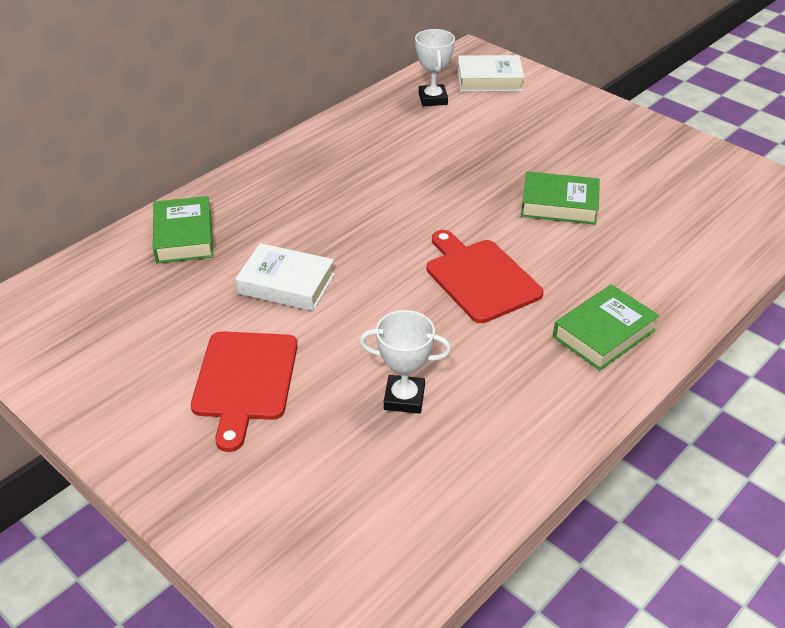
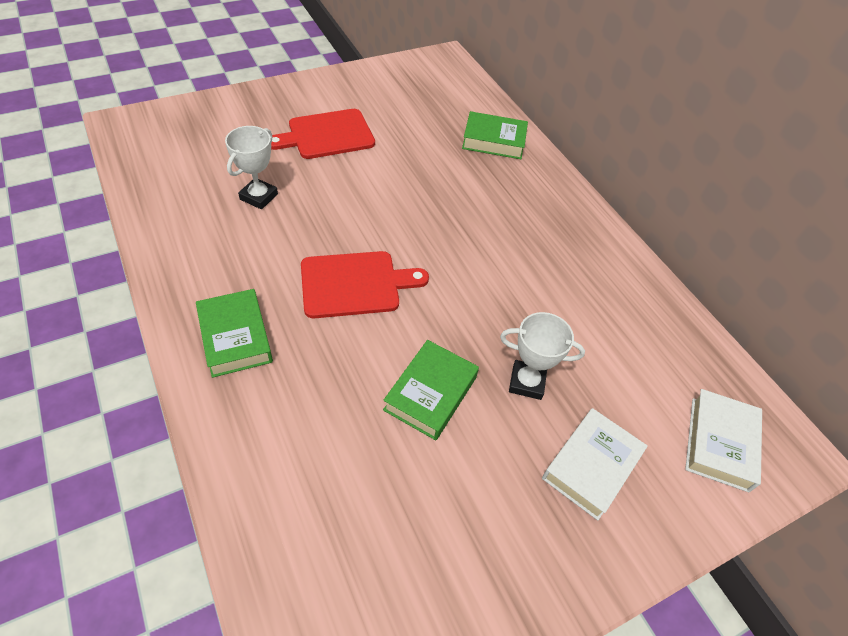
camera: 105 degrees right, 10 degrees up
(245, 380) = (327, 135): red cutting board -> red cutting board turned 45 degrees counterclockwise
(286, 284) = (411, 175): white book -> white book (591, 466)
(432, 99) = (677, 364): white trophy -> white trophy (527, 382)

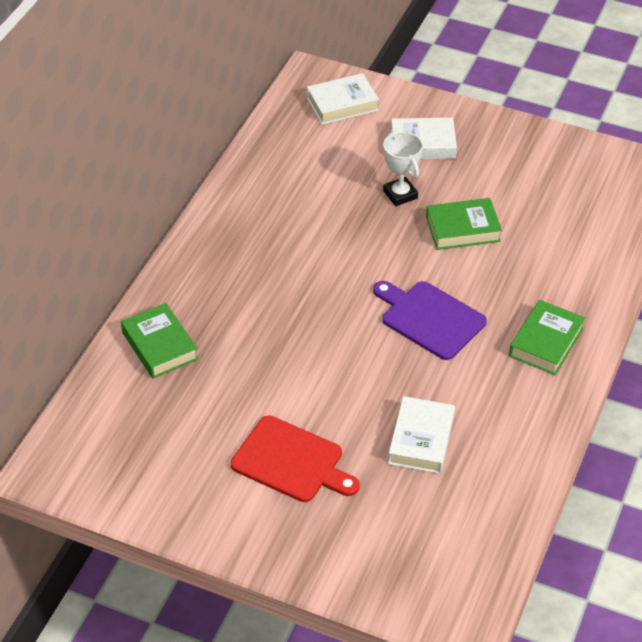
camera: 125 degrees left, 5 degrees down
(258, 197) = (421, 440): white trophy -> white book
(355, 284) = (429, 318): red cutting board -> purple cutting board

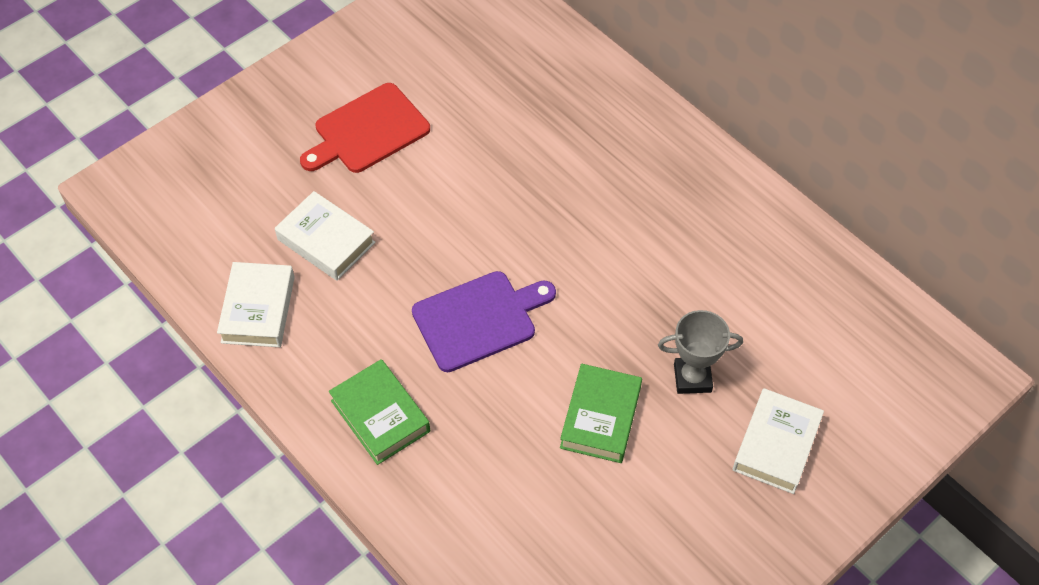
camera: 115 degrees right, 10 degrees up
(160, 346) = (569, 81): green book -> none
(342, 104) = (894, 386): white book -> white book (258, 309)
(400, 194) = (692, 378): white trophy -> grey trophy

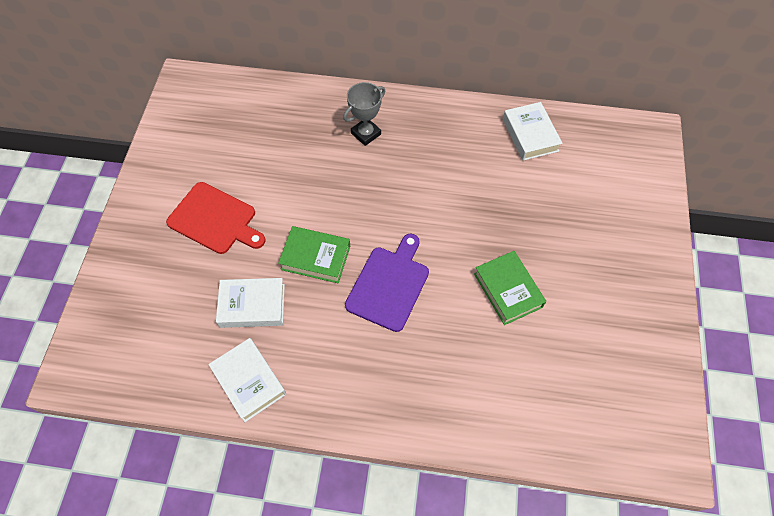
camera: 40 degrees left, 5 degrees up
(368, 131) = (215, 219): red cutting board -> red cutting board turned 75 degrees counterclockwise
(380, 416) = (388, 388): green book -> green book (315, 257)
(692, 378) = (531, 231): grey trophy -> grey trophy (366, 133)
(776, 445) = (605, 236): white book -> white book (530, 135)

